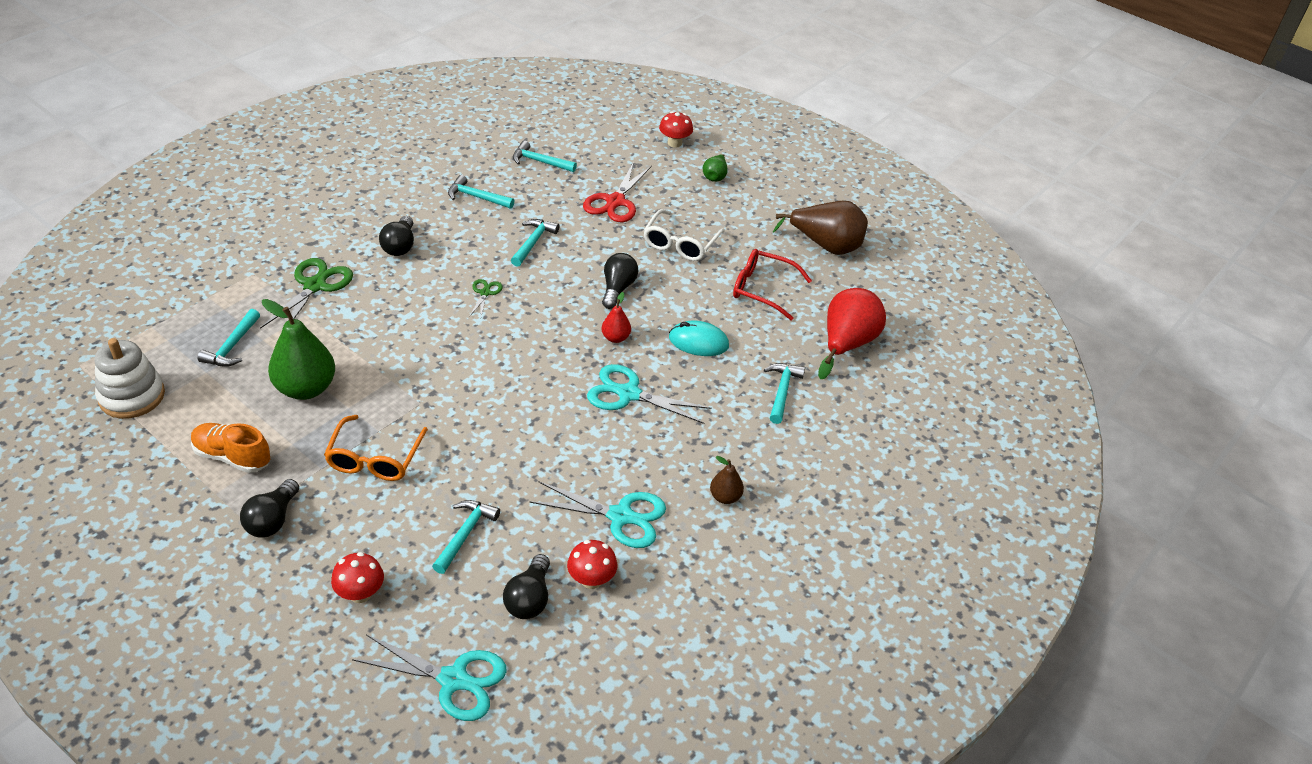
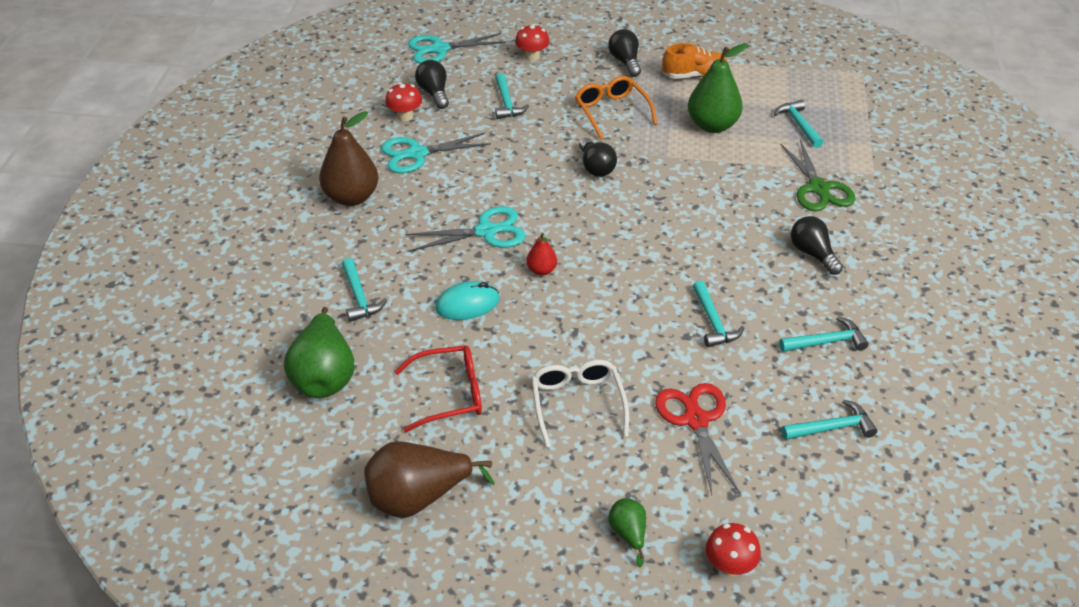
camera: 150 degrees right, 0 degrees up
(132, 396) = (802, 74): white stacking toy -> none
(485, 293) = (690, 251): green scissors -> none
(617, 289) = (587, 317): black light bulb -> black light bulb (595, 167)
(725, 497) = (351, 197): brown pear -> brown pear, size x2.01
(846, 344) = (324, 376): red pear -> green pear

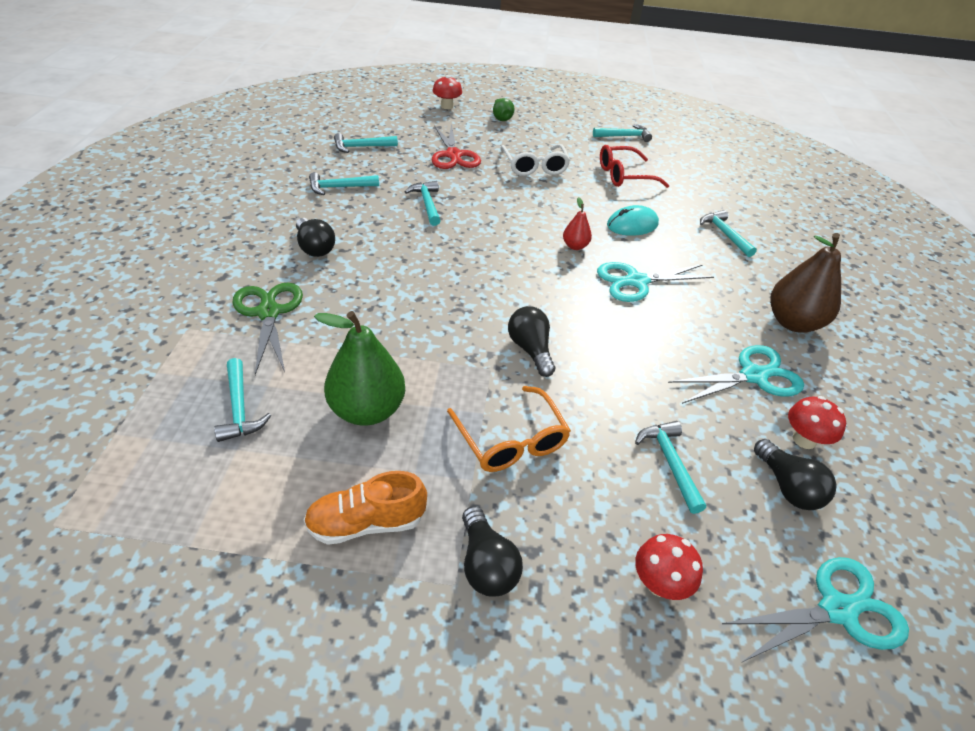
camera: 175 degrees right, 0 degrees up
(324, 376) = (717, 189): green pear -> none
(418, 498) = (624, 136): brown pear -> turquoise hammer

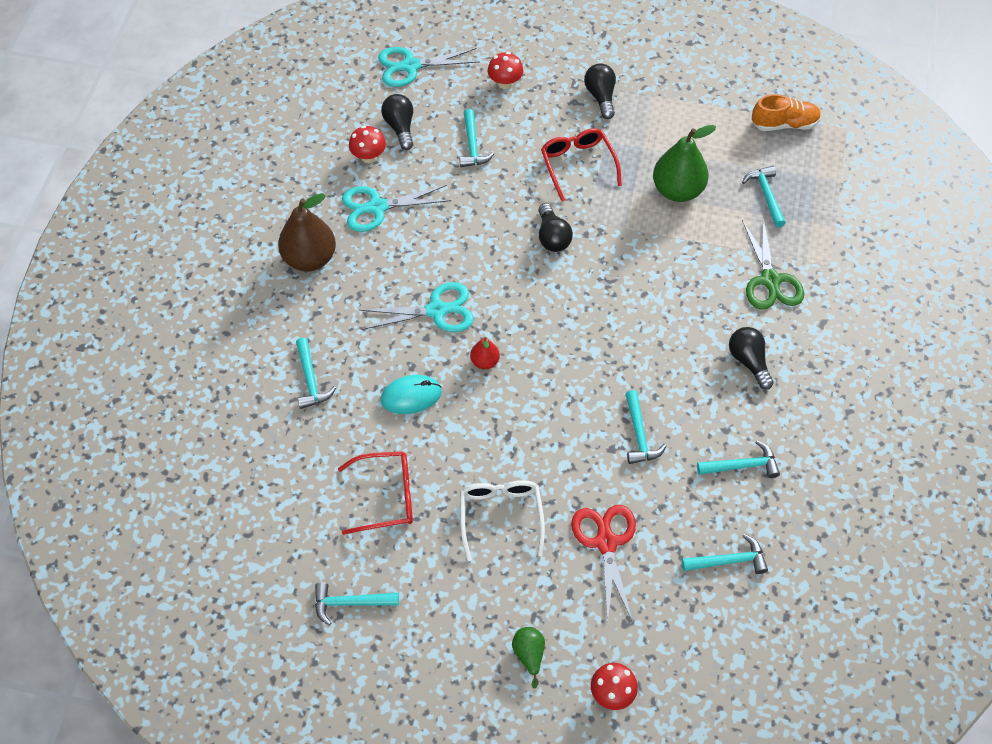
camera: 170 degrees left, 15 degrees up
(366, 523) = (670, 120): orange shoe -> orange shoe (784, 124)
(511, 440) = (578, 165): orange glasses -> red glasses

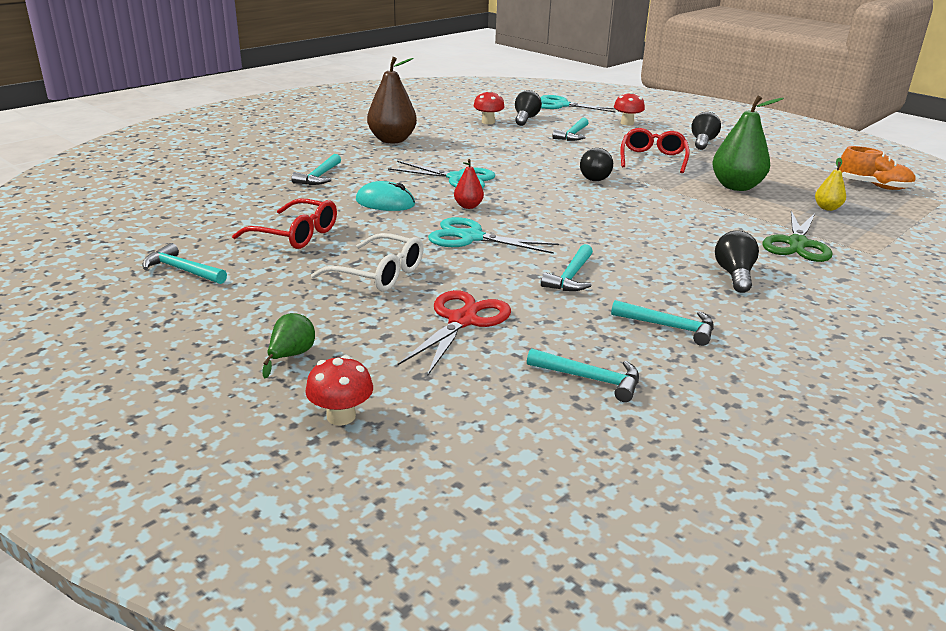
camera: 30 degrees right, 30 degrees down
(377, 207) = (469, 137): turquoise scissors -> turquoise scissors (471, 237)
(501, 516) = (379, 274): white glasses -> white glasses turned 90 degrees clockwise
(766, 195) = (827, 208): turquoise hammer -> yellow pear

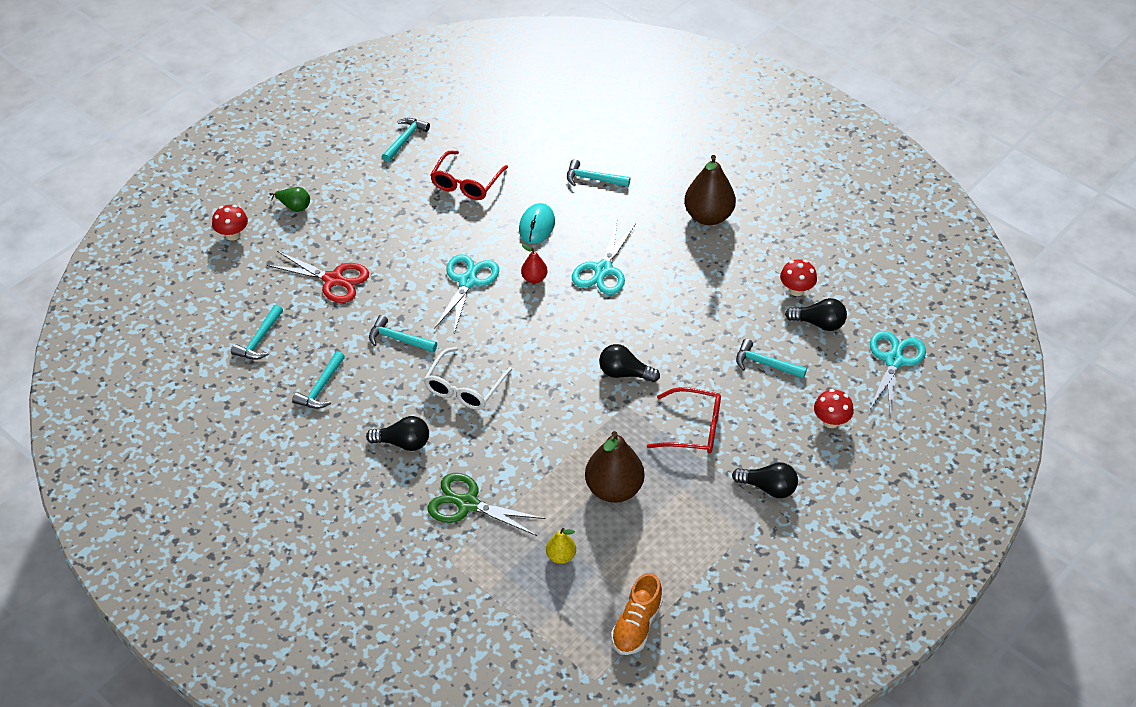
camera: 90 degrees right, 20 degrees up
(379, 274) = (401, 234): white glasses -> white glasses (464, 387)
(736, 187) = (614, 489): green pear -> brown pear

